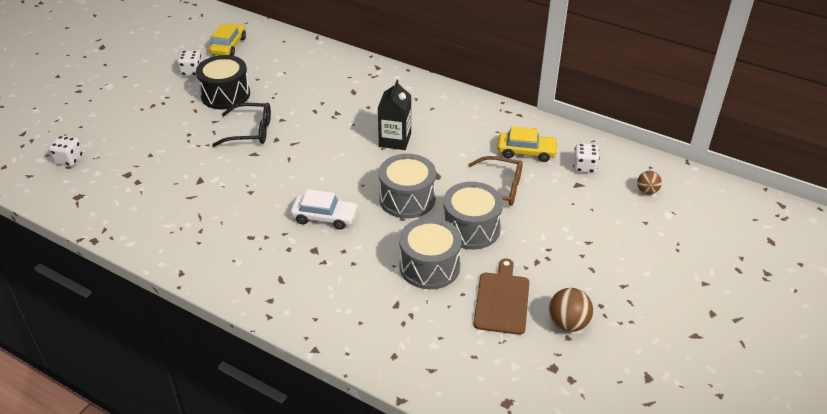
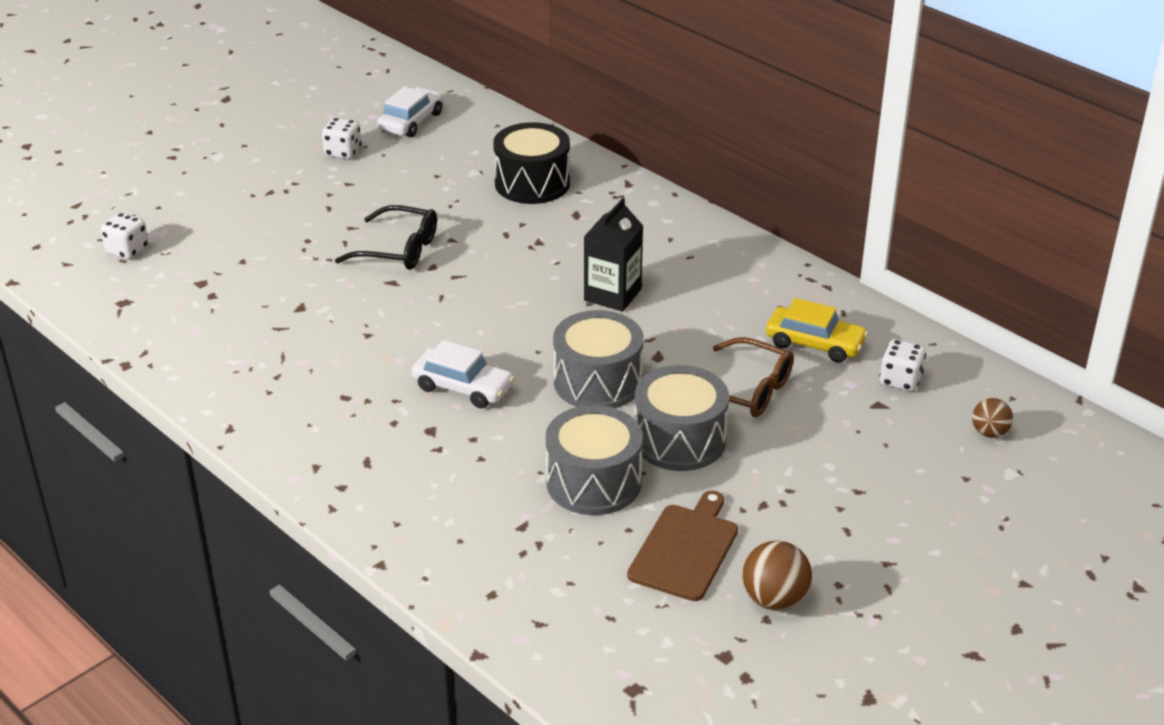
camera: 15 degrees right, 5 degrees down
(225, 95) = (381, 192): black drum -> black drum (532, 183)
(229, 46) = (411, 121): yellow car -> white car

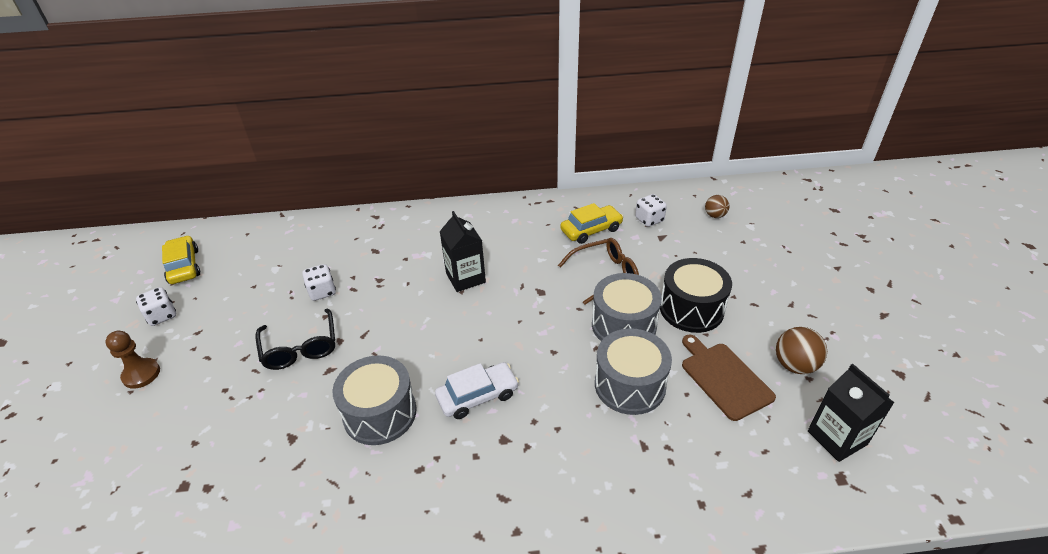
camera: 50 degrees left, 5 degrees up
(127, 250) = (74, 516): white dice -> white dice (322, 292)
(274, 188) = (141, 374): none -> brown pawn
(398, 249) = (300, 347): black glasses -> black glasses turned 105 degrees clockwise
(411, 121) = (184, 266): white car -> yellow car
(532, 183) = (322, 251): black drum -> black drum (691, 309)
(598, 382) = (538, 329): grey drum -> grey drum (380, 413)
(692, 669) = (837, 438): none -> black carton

